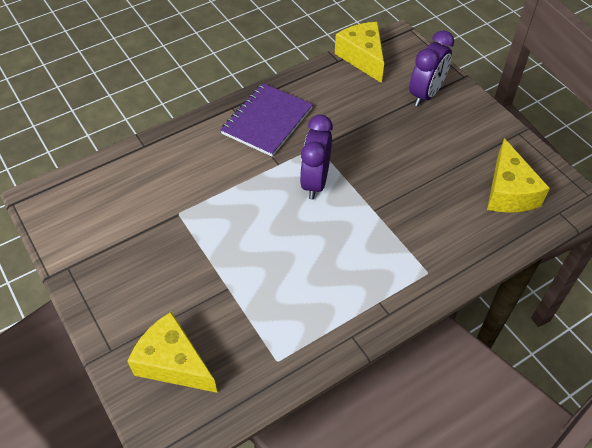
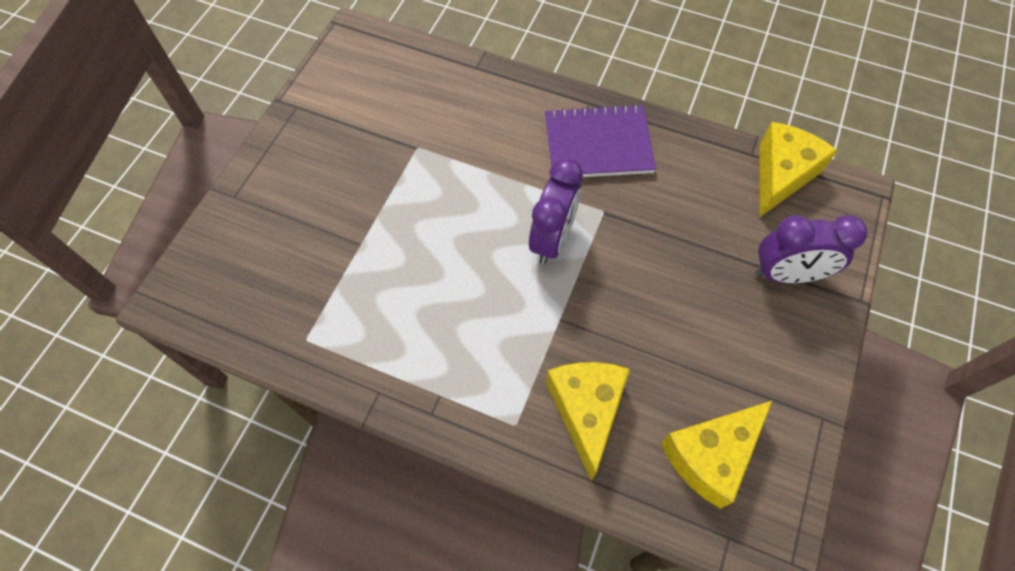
camera: 55 degrees right, 10 degrees up
(173, 363) = (250, 253): yellow cheese -> yellow cheese (586, 411)
(315, 182) = (552, 239): purple clock -> purple clock turned 135 degrees clockwise

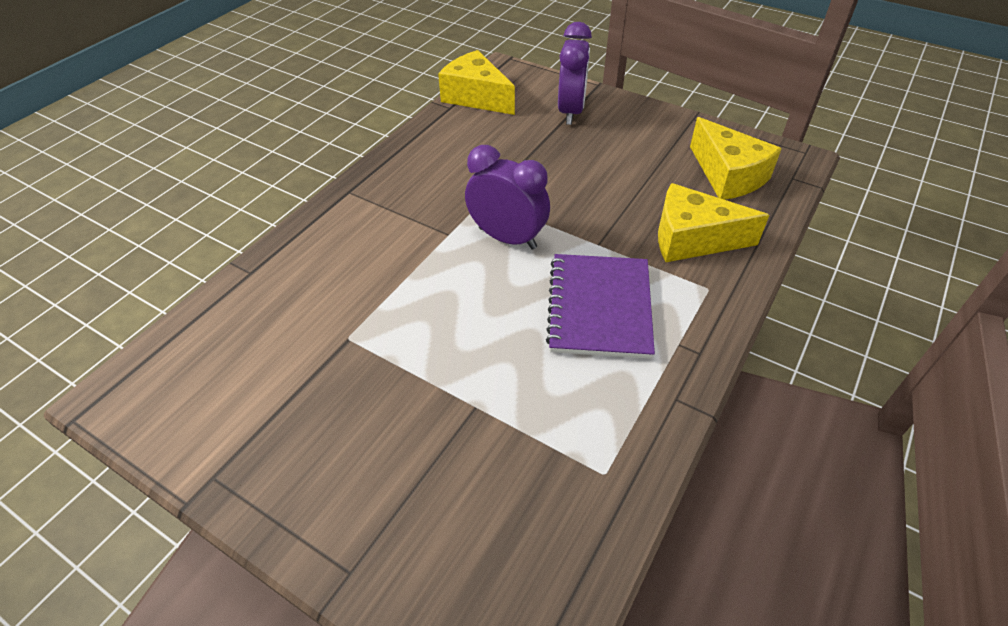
camera: 80 degrees left, 15 degrees down
(598, 144) = (404, 192): purple notebook -> purple notebook (599, 307)

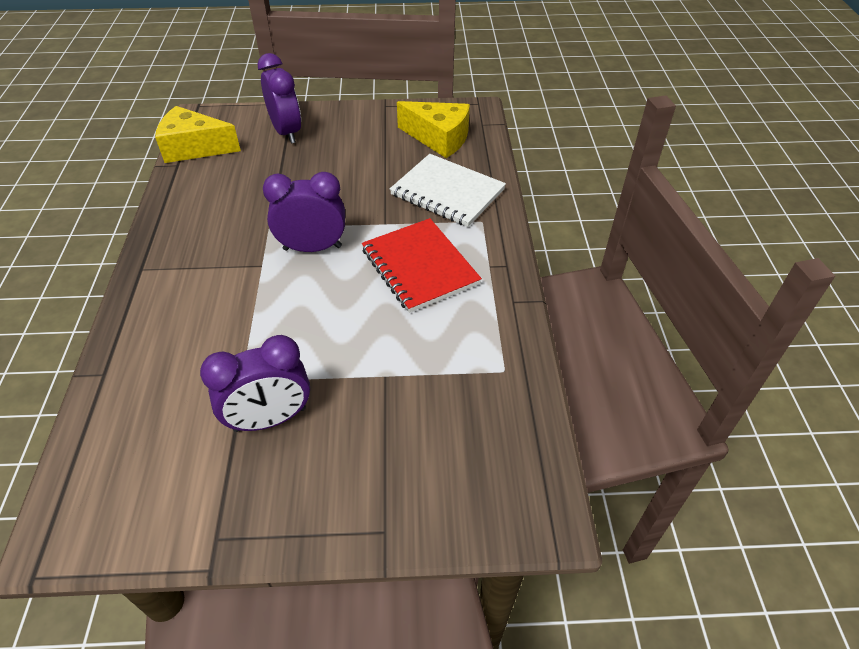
camera: 35 degrees left, 0 degrees up
(341, 390) = (270, 419): none -> purple clock
(599, 307) = (419, 266): purple notebook -> red notebook
(692, 239) = (447, 192): yellow cheese -> white notebook

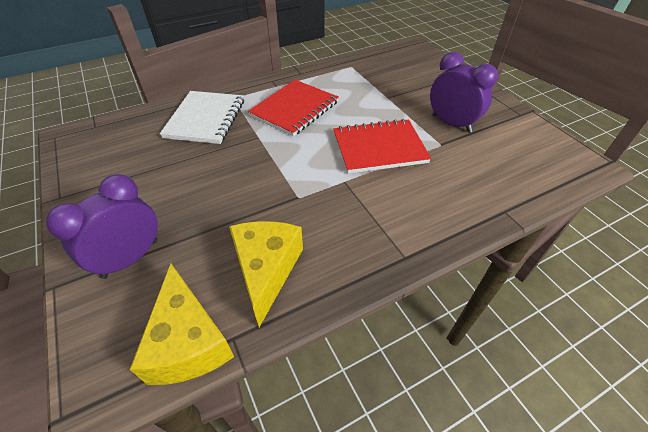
camera: 115 degrees left, 0 degrees up
(286, 315) = (379, 148): none -> red notebook
(312, 248) = (307, 162): purple clock -> none
(439, 138) = (124, 143): yellow cheese -> yellow cheese (266, 270)

